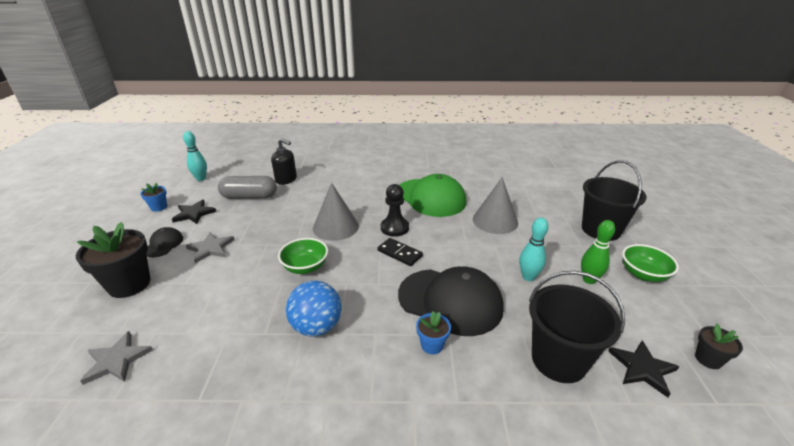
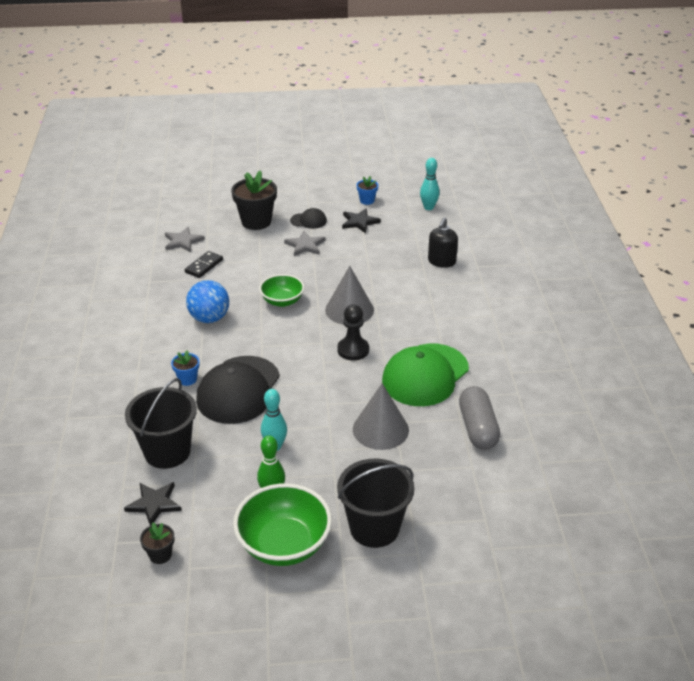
camera: 85 degrees right, 5 degrees up
(249, 197) = (398, 245): grey capsule -> grey capsule (477, 428)
(399, 253) = (307, 356): black domino -> black domino (204, 266)
(643, 274) = (284, 544): green bowl -> green bowl, size x1.63

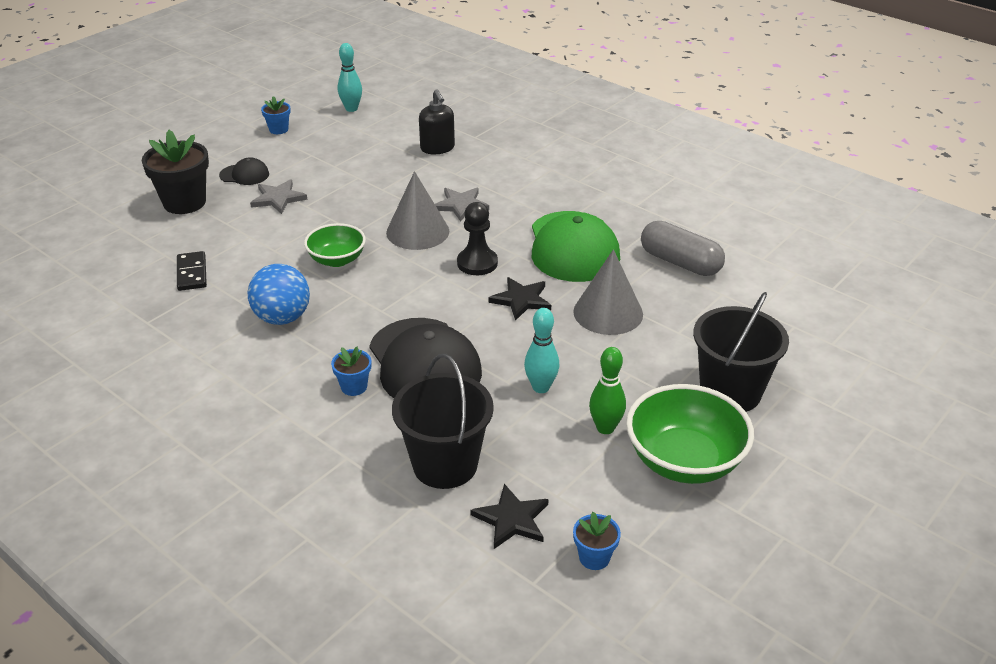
camera: 45 degrees left, 0 degrees up
(160, 555) = (594, 557): black flower pot -> blue flower pot
(183, 241) = (124, 263): grey star -> grey star (461, 205)
(308, 221) = (244, 175): black cap -> black cap turned 45 degrees clockwise
(359, 222) = (302, 151): black star -> black star (521, 300)

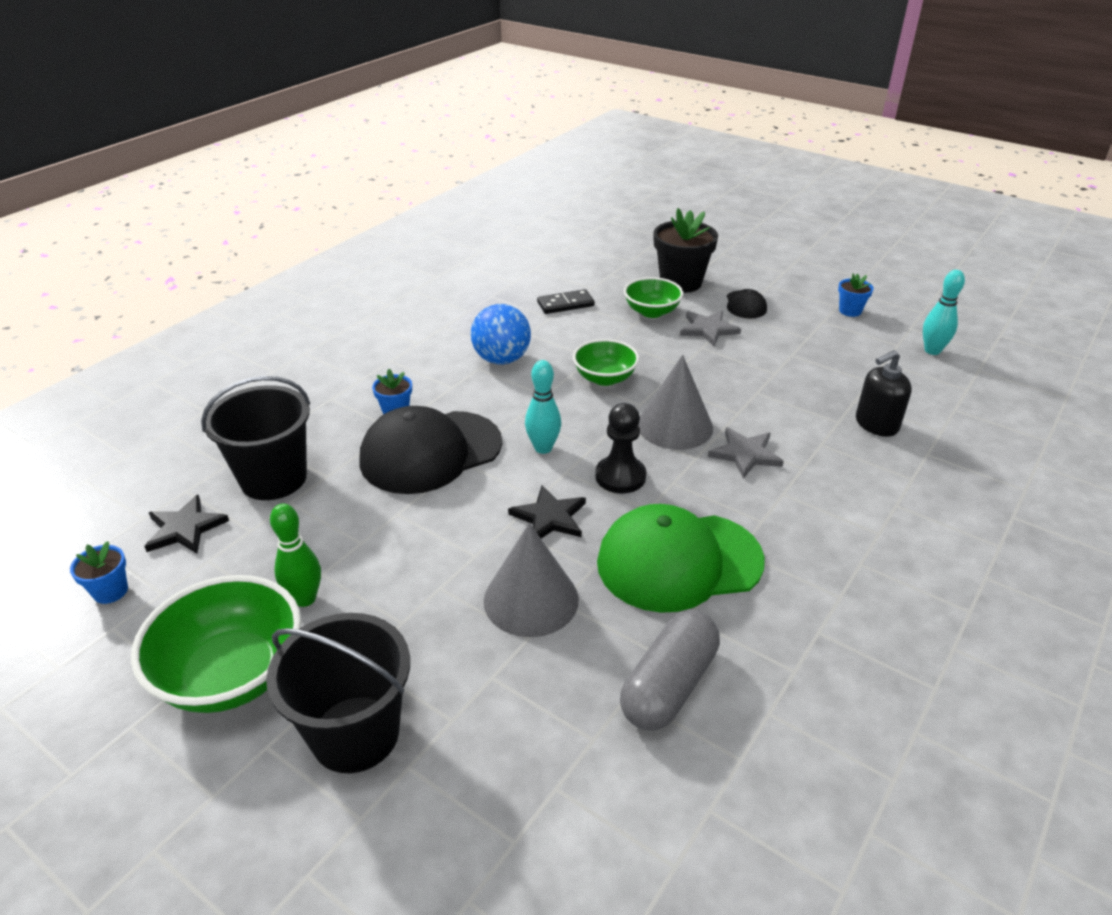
camera: 85 degrees right, 0 degrees up
(232, 224) = (651, 311): none -> green bowl
(541, 387) = (383, 541): turquoise bowling pin -> turquoise bowling pin (543, 448)

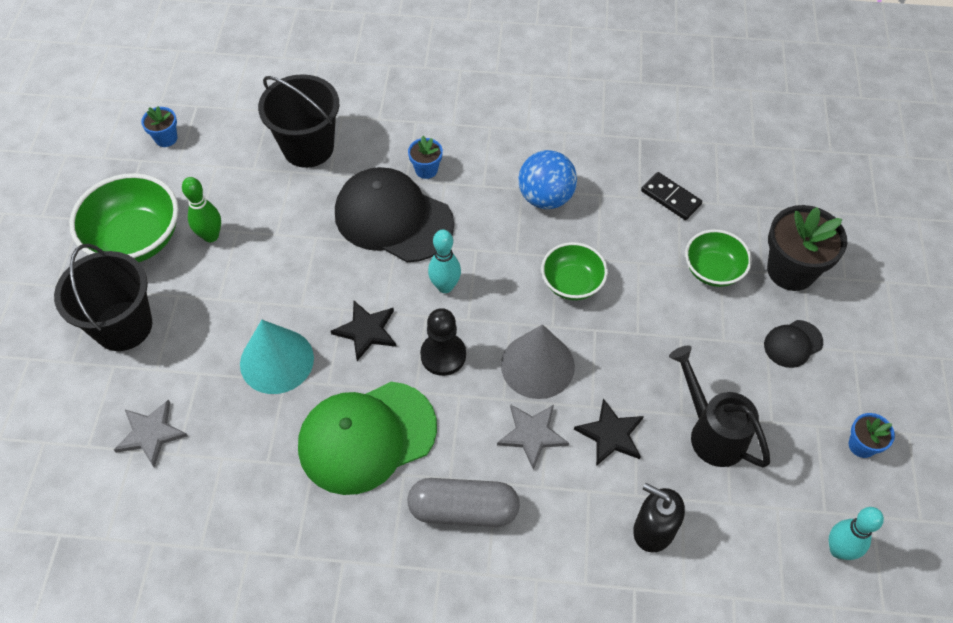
camera: 60 degrees right, 20 degrees up
(185, 528) = (235, 135): black star -> black star (610, 434)
(531, 599) = (277, 361): grey cone -> turquoise cone
(668, 685) = (241, 479): grey capsule -> grey capsule (463, 509)
(679, 561) = (367, 437): green cap -> green cap turned 75 degrees counterclockwise
(708, 329) = (717, 330): grey star -> grey star (151, 434)
(801, 365) = (711, 432): none -> black watering can

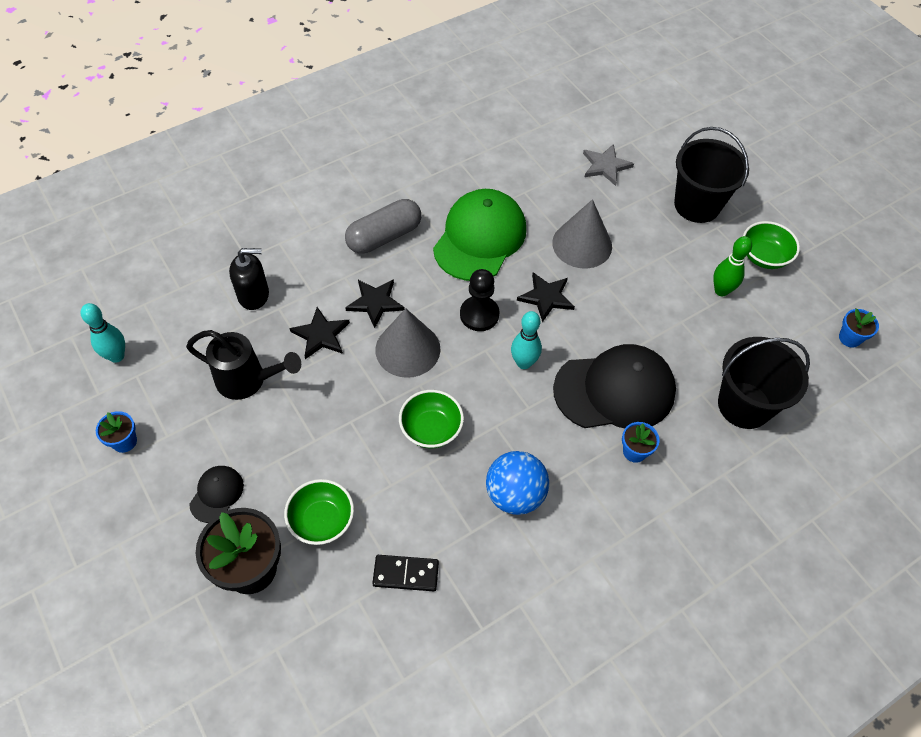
camera: 140 degrees right, 0 degrees up
(136, 239) = (764, 256): green bowl -> green bowl, size x0.61
(277, 361) = (582, 244): turquoise cone -> grey cone
(532, 434) = (375, 302): grey star -> black star

